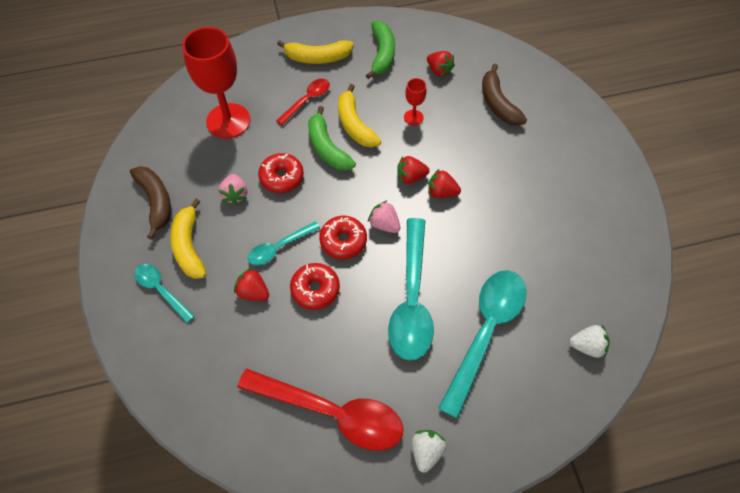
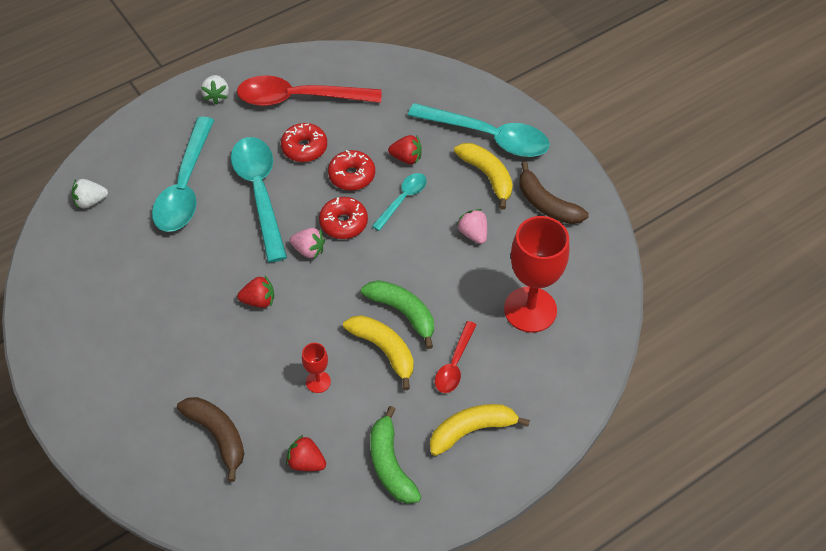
camera: 160 degrees right, 5 degrees down
(161, 290) = (488, 136): turquoise spoon -> turquoise spoon, size x1.91
(282, 177) = (435, 265): red donut -> red donut (304, 148)
(411, 177) = (297, 307): red strawberry -> none

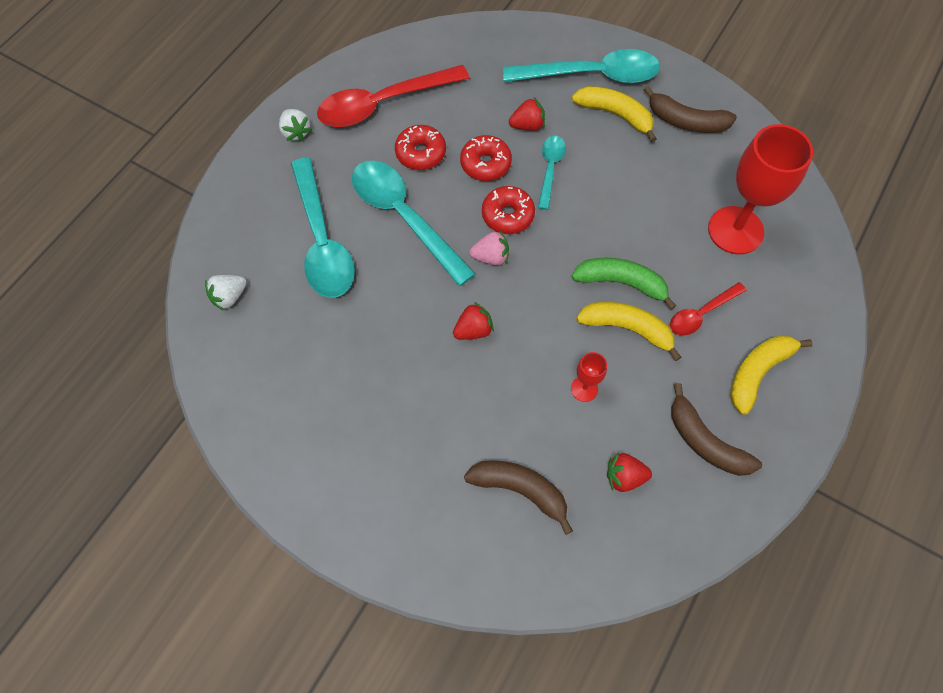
camera: 25 degrees left, 10 degrees up
(390, 464) = (705, 441): green banana -> brown banana
(454, 364) = (701, 314): red spoon -> red spoon turned 60 degrees clockwise
(473, 234) = (637, 177): pink strawberry -> none

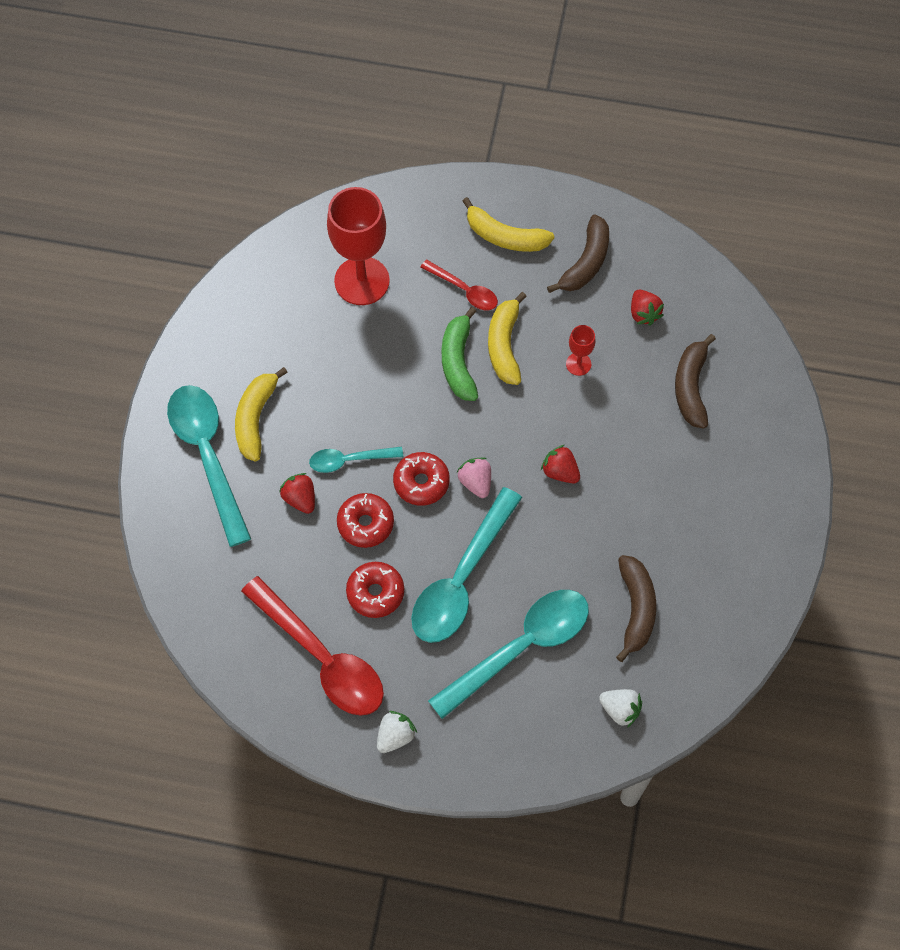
camera: 110 degrees left, 0 degrees up
(686, 121) = (241, 351): brown banana -> brown banana (636, 609)

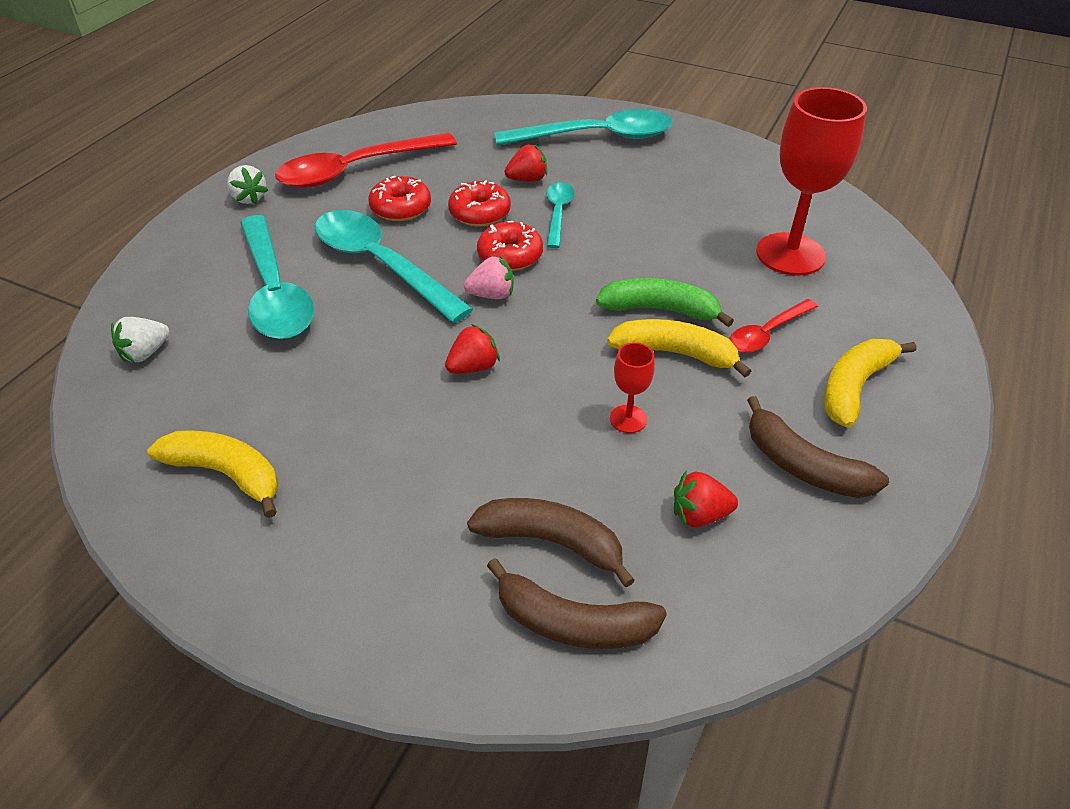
camera: 105 degrees right, 20 degrees down
(256, 418) = (628, 166): yellow banana -> yellow banana (226, 474)
(636, 609) = (253, 395): brown banana -> brown banana (572, 622)

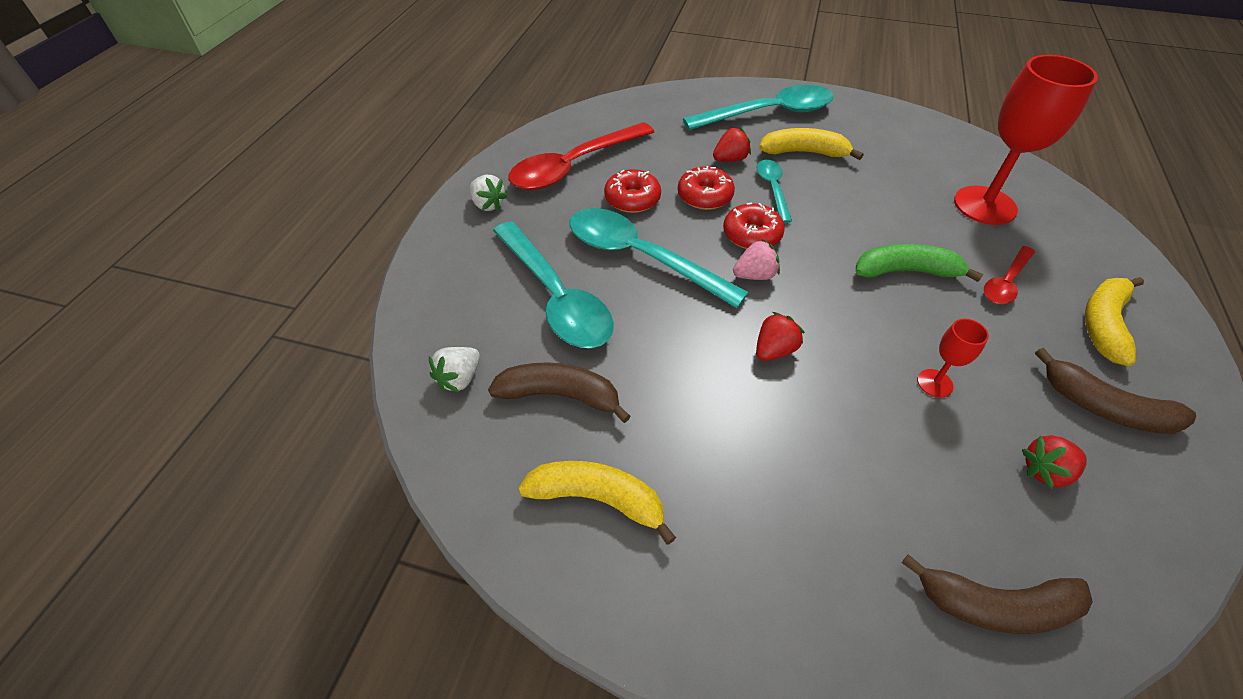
camera: 10 degrees left, 5 degrees up
(551, 542) = (933, 522): brown banana -> brown banana (560, 395)
(675, 353) = (941, 312): yellow banana -> yellow banana (804, 152)

